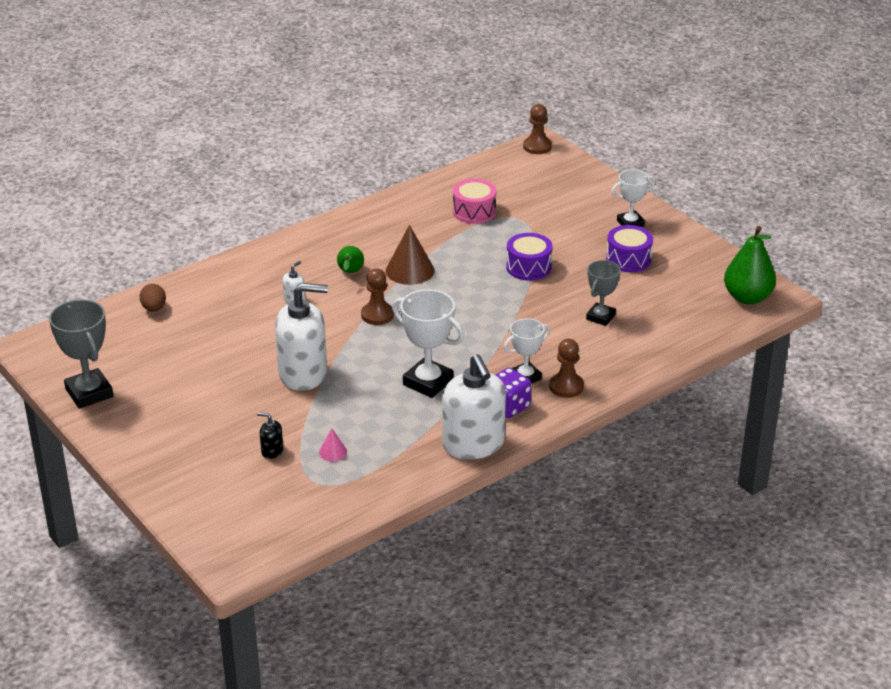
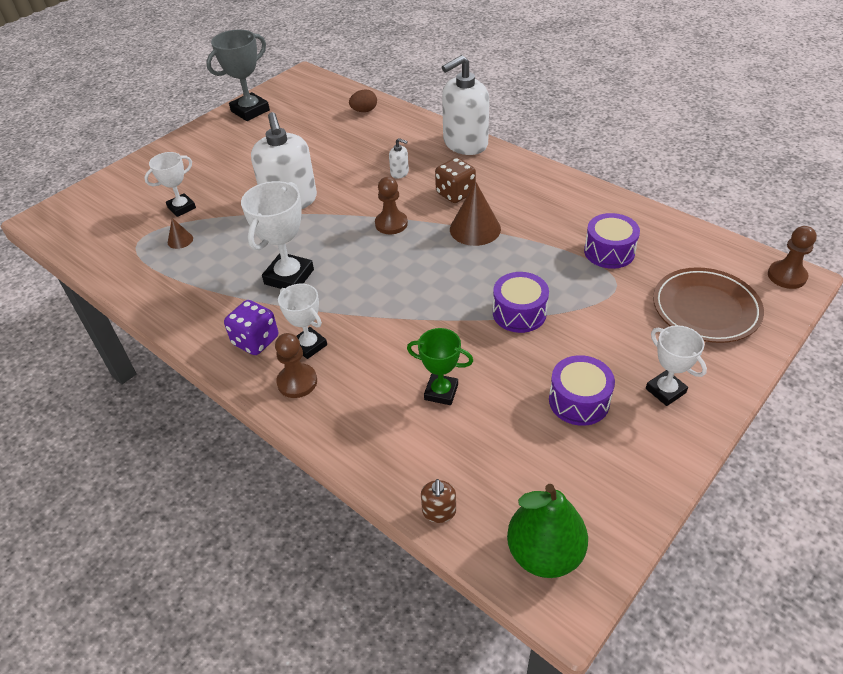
camera: 80 degrees right, 10 degrees up
(272, 451) = (181, 208): black soap dispenser -> white trophy
(333, 452) = (180, 240): pink cone -> brown cone
(350, 272) = (455, 194): green pear -> brown dice
(473, 444) = (192, 326): white soap dispenser -> white soap dispenser (465, 143)
(474, 212) = (609, 252): pink drum -> purple drum
(557, 187) = (705, 309): none -> brown plate
(600, 317) = (441, 392): grey trophy -> green trophy
(708, 333) = (439, 511): none -> brown soap dispenser

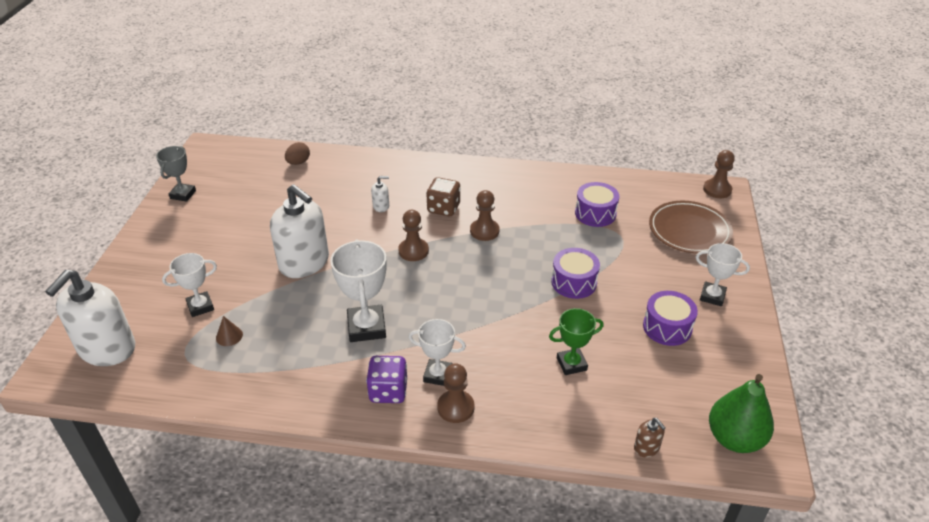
camera: 35 degrees left, 5 degrees down
(181, 208) = (200, 306): white trophy -> white trophy turned 45 degrees clockwise
(250, 111) = (183, 194): grey trophy -> grey trophy, size x0.64
(465, 143) = (414, 164): white soap dispenser -> white soap dispenser (107, 349)
(475, 229) = (484, 231): brown cone -> brown pawn

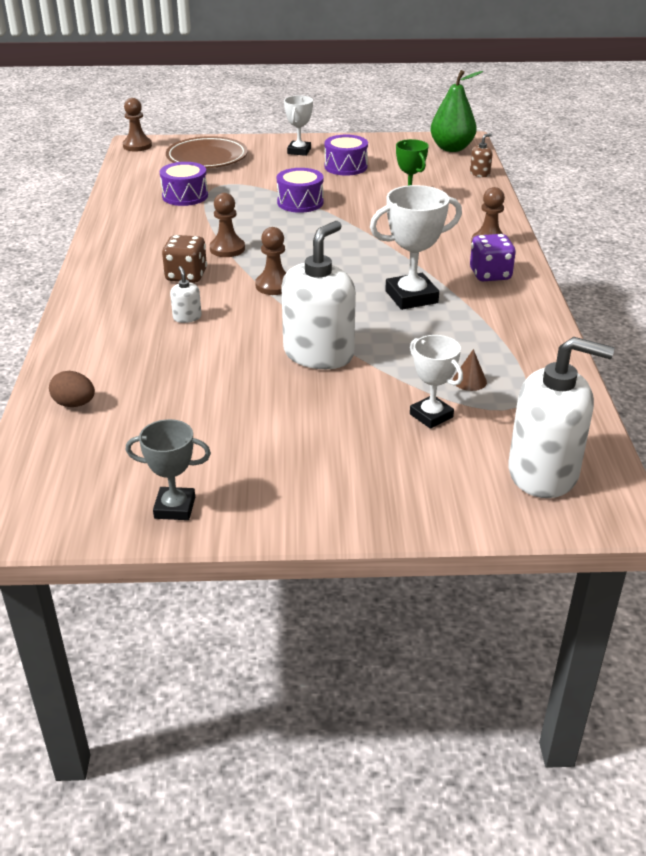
camera: 100 degrees left, 5 degrees down
(438, 375) = (455, 254): white trophy -> none

